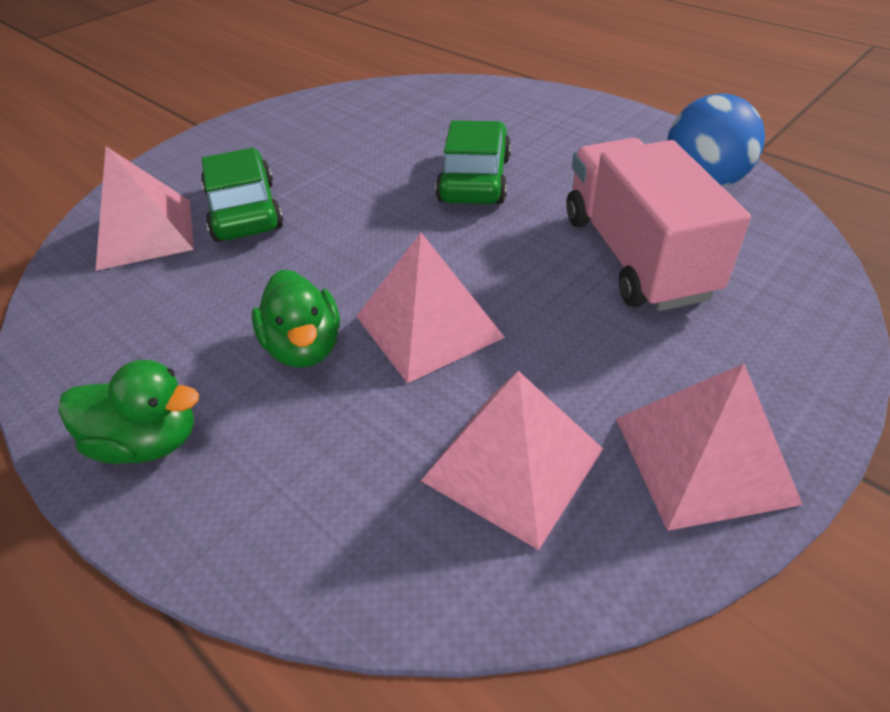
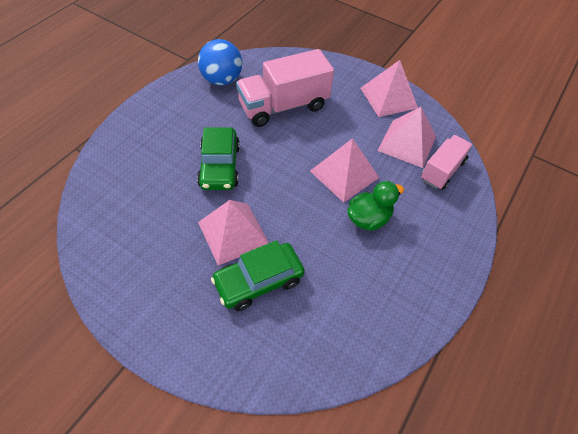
camera: 105 degrees left, 10 degrees up
(145, 233) = (289, 336): pink pyramid -> pink pyramid (233, 233)
(148, 442) = (438, 264): green duck -> none
(402, 527) = (442, 170): none -> pink truck
(474, 179) = (219, 166): green car -> green car turned 90 degrees counterclockwise

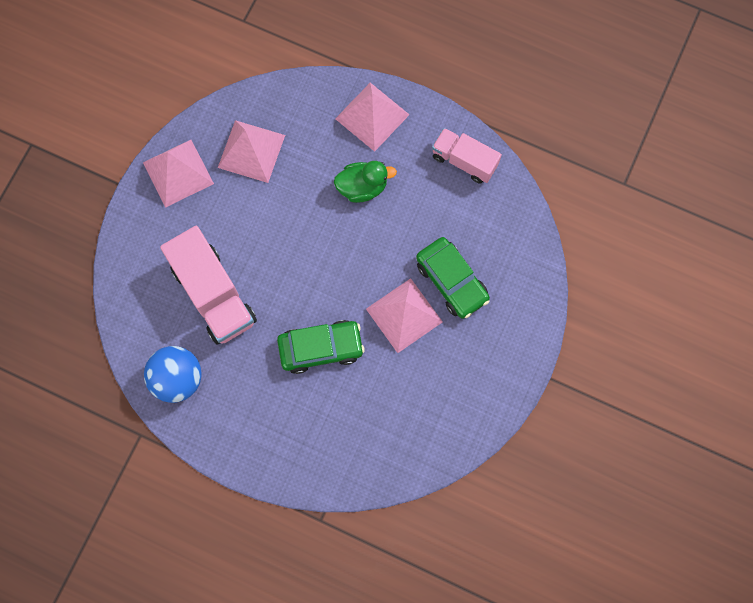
camera: 95 degrees left, 20 degrees up
(344, 174) = (308, 215): pink pyramid -> pink pyramid (372, 116)
(368, 218) = (362, 187): green duck -> green duck turned 120 degrees clockwise
(442, 170) = (285, 115): pink truck -> pink truck (464, 161)

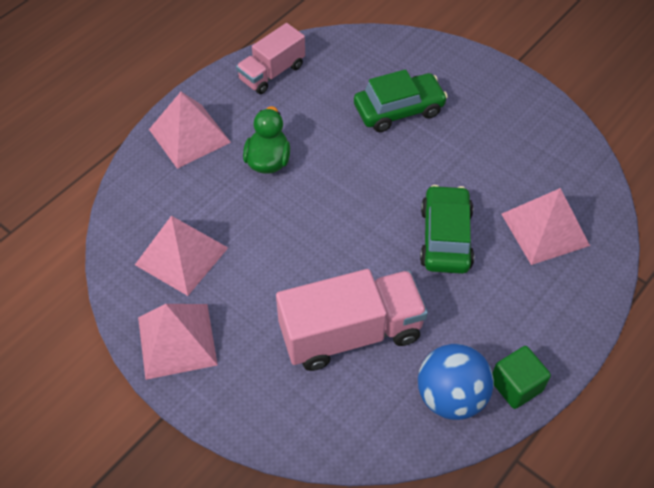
camera: 75 degrees left, 20 degrees down
(197, 425) = (516, 385): none -> green cube
(404, 315) = (426, 156): pink pyramid -> pink pyramid (545, 229)

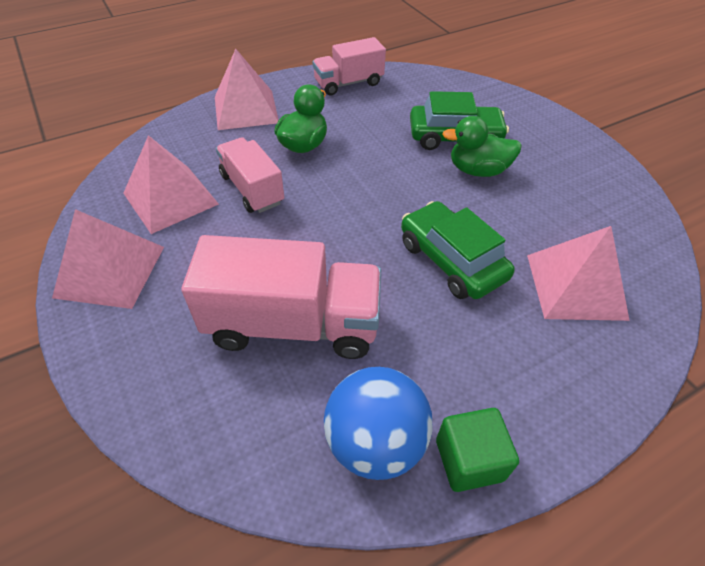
camera: 20 degrees right, 5 degrees down
(248, 223) = (252, 189): none -> pink truck
(432, 141) = (477, 170): none -> green duck
(445, 238) = (451, 260): green car -> green car turned 60 degrees counterclockwise

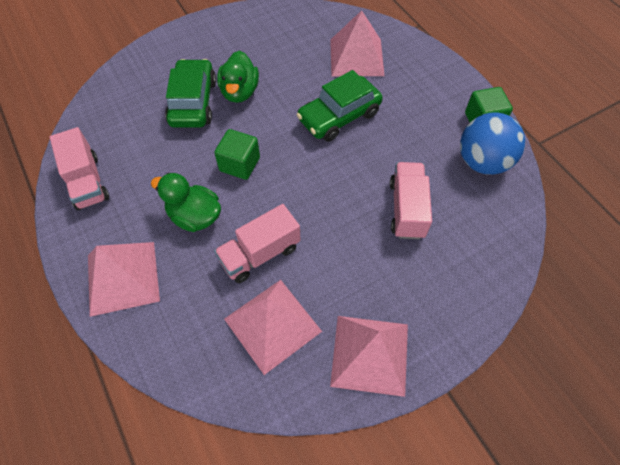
camera: 90 degrees left, 10 degrees up
(293, 324) = (407, 209): pink truck -> pink truck, size x0.62
(368, 173) = (239, 164): none -> green cube

